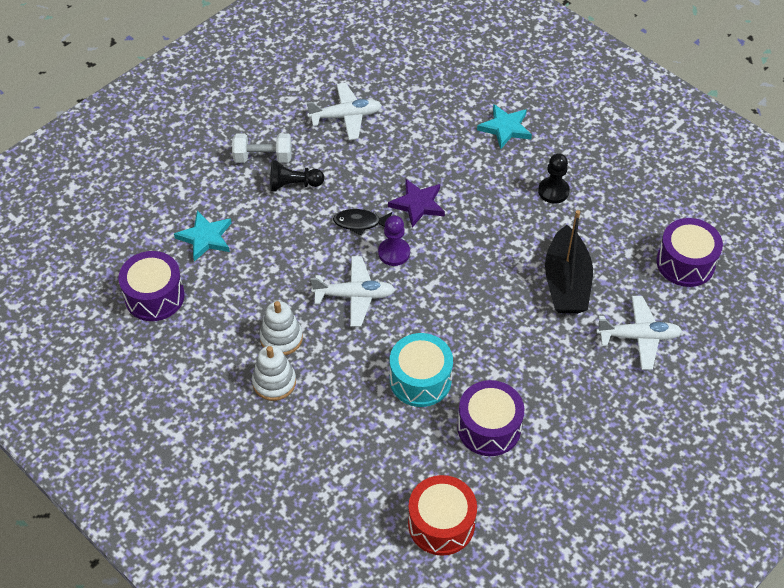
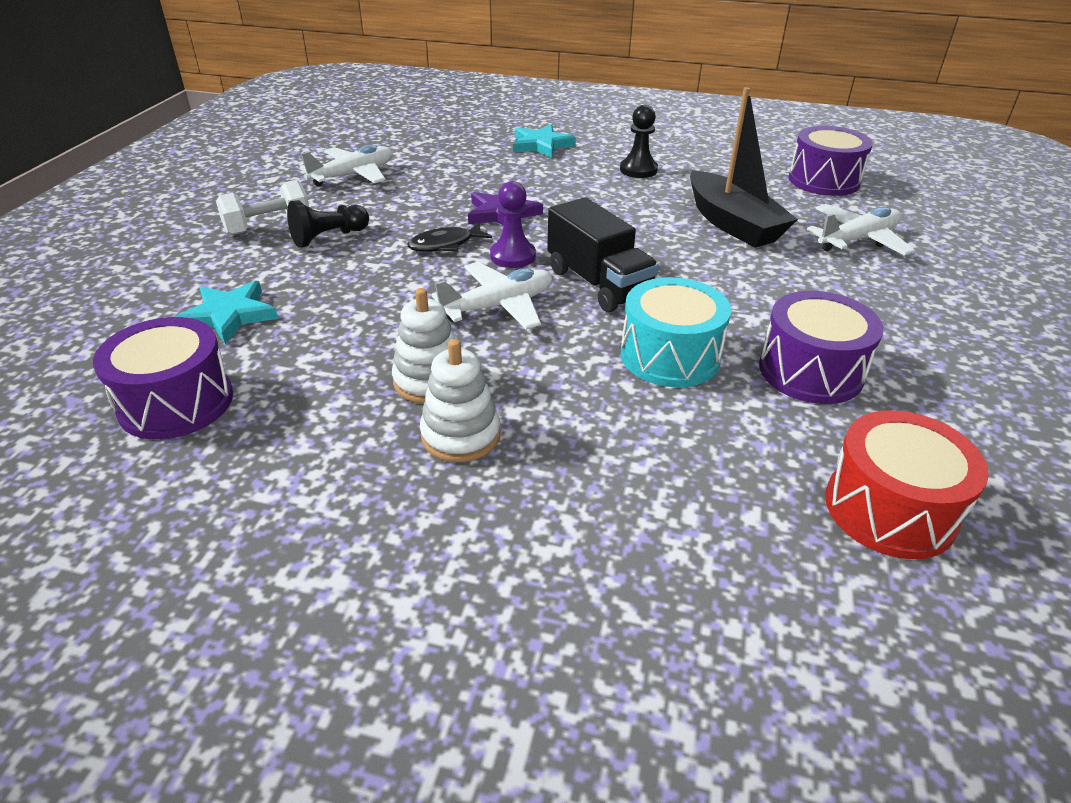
camera: 30 degrees left, 15 degrees down
(427, 302) = (598, 284): none -> black truck

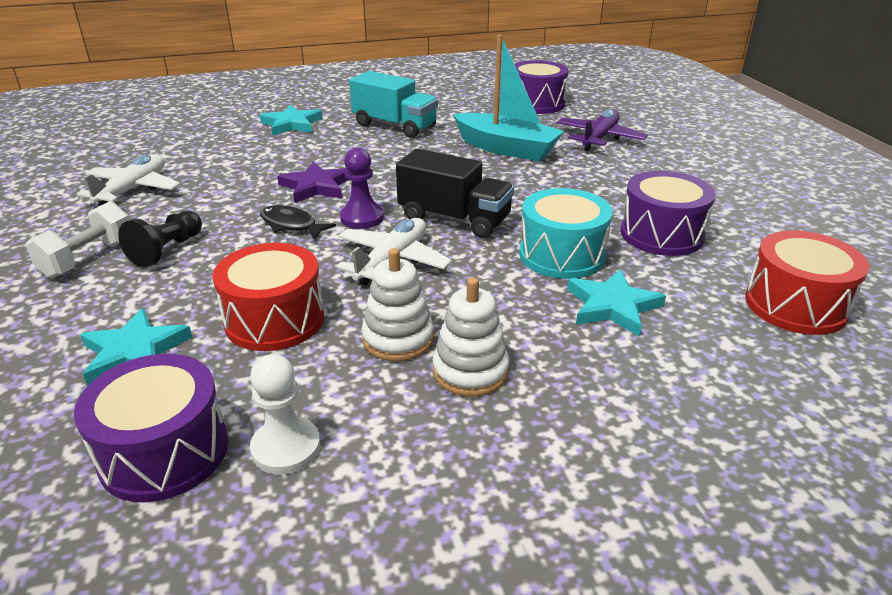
camera: 30 degrees left, 5 degrees down
(256, 437) = (286, 448): none -> white pawn
(350, 326) = (274, 320): none -> red drum
(445, 244) = (291, 225): black fish -> black fish turned 90 degrees clockwise
(638, 170) = (394, 126): black pawn -> turquoise truck
(666, 427) = (612, 306): none -> turquoise star
(733, 224) = (506, 148): black boat -> turquoise boat
(857, 240) = (599, 138): white plane -> purple plane

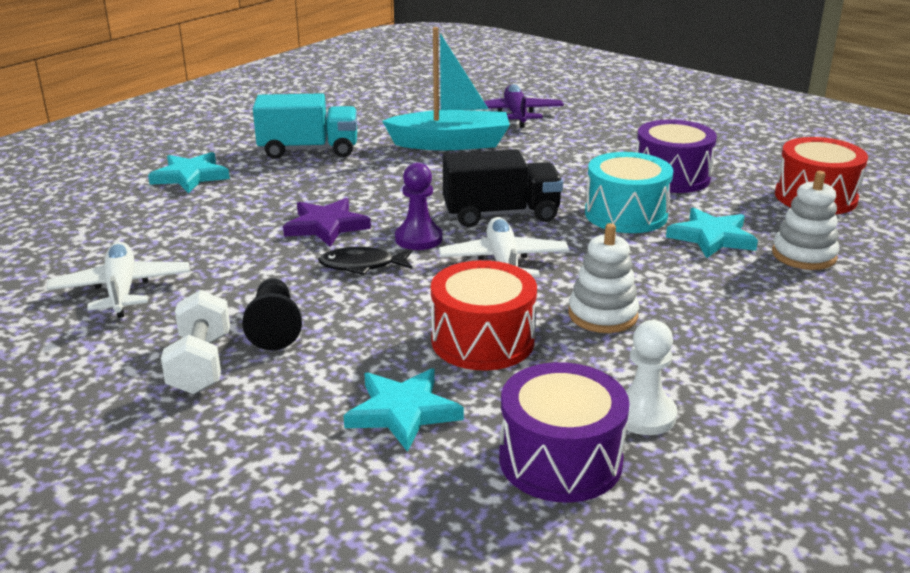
camera: 35 degrees left, 5 degrees down
(470, 371) = (686, 315): white stacking toy -> white stacking toy (803, 255)
(536, 103) = (414, 96): purple drum -> none

